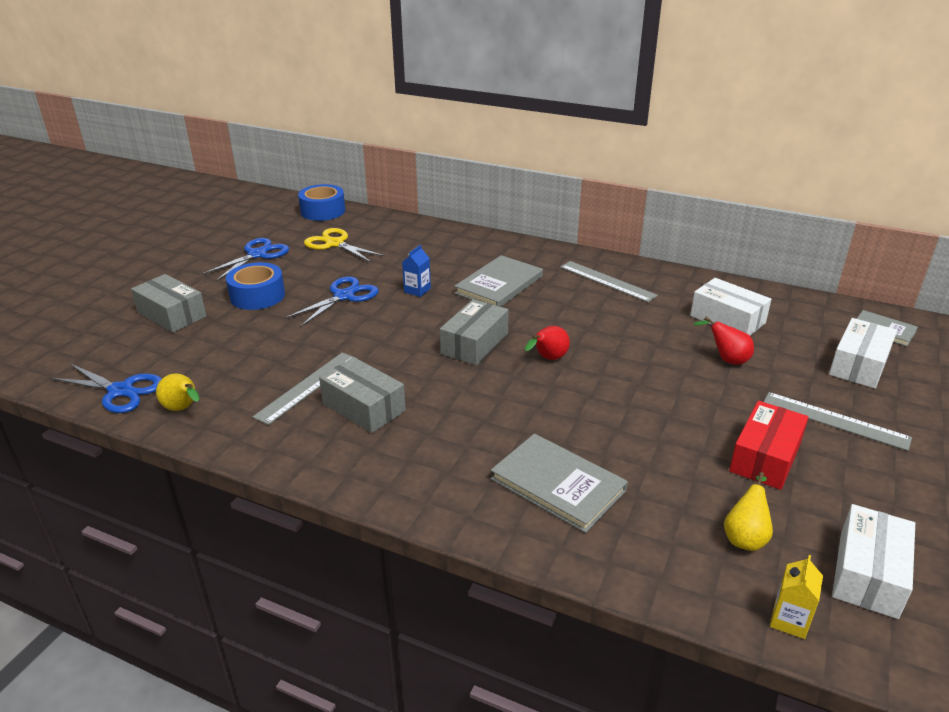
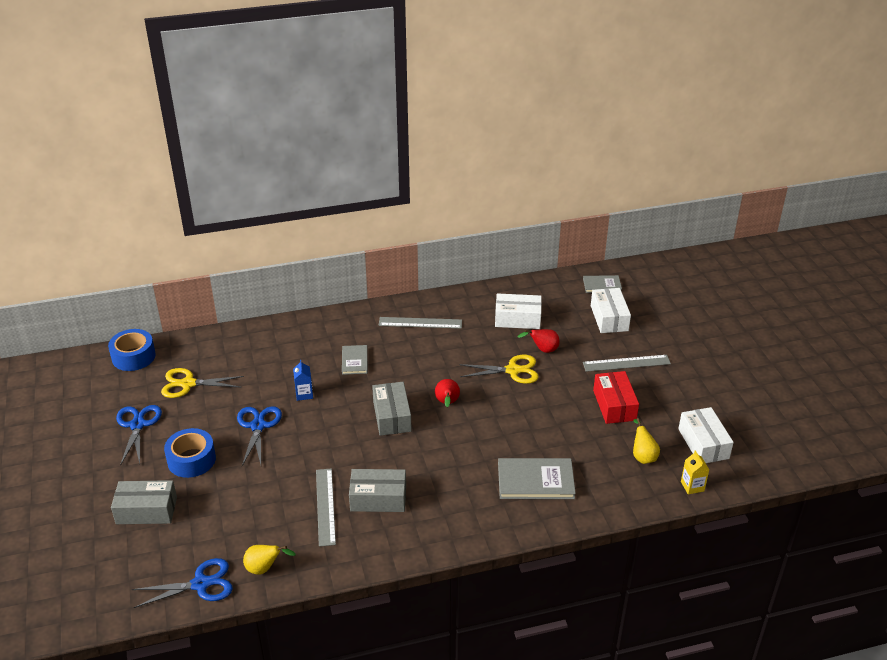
camera: 40 degrees left, 5 degrees up
(499, 285) = (354, 361): grey book -> grey book, size x0.60
(664, 363) = (513, 370): none -> yellow scissors

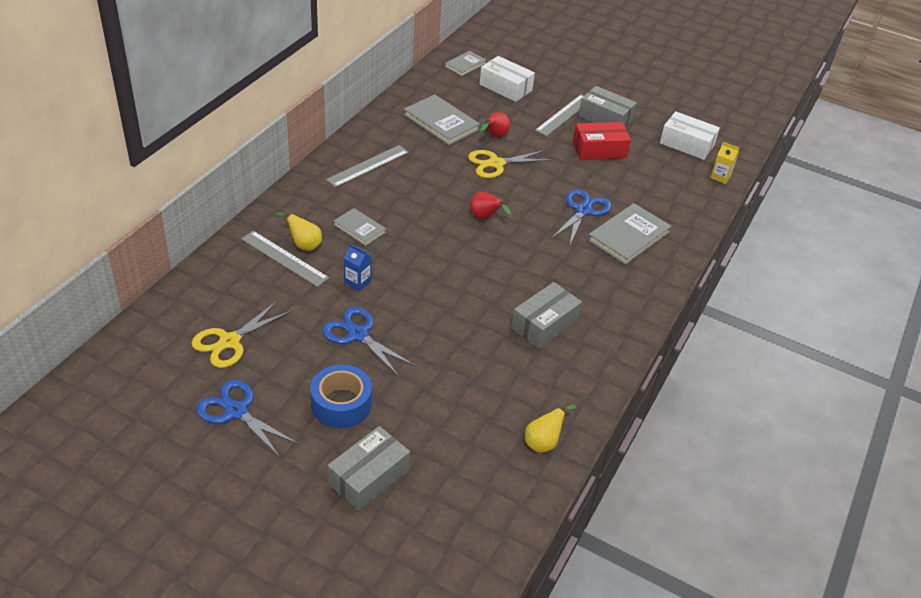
camera: 50 degrees left, 5 degrees up
(133, 356) = (126, 353): blue tape -> none
(201, 584) = (513, 496): blue scissors -> blue scissors (583, 210)
(325, 506) = (514, 359): grey ruler -> grey ruler (284, 258)
(392, 416) = (458, 254): grey box -> grey box (605, 118)
(513, 370) = (496, 164): yellow scissors -> yellow scissors turned 150 degrees counterclockwise
(517, 319) = (441, 122): white box -> grey book
(614, 405) = (599, 150): red box -> red box turned 45 degrees counterclockwise
(643, 456) = (666, 175): yellow pear -> yellow pear (304, 245)

